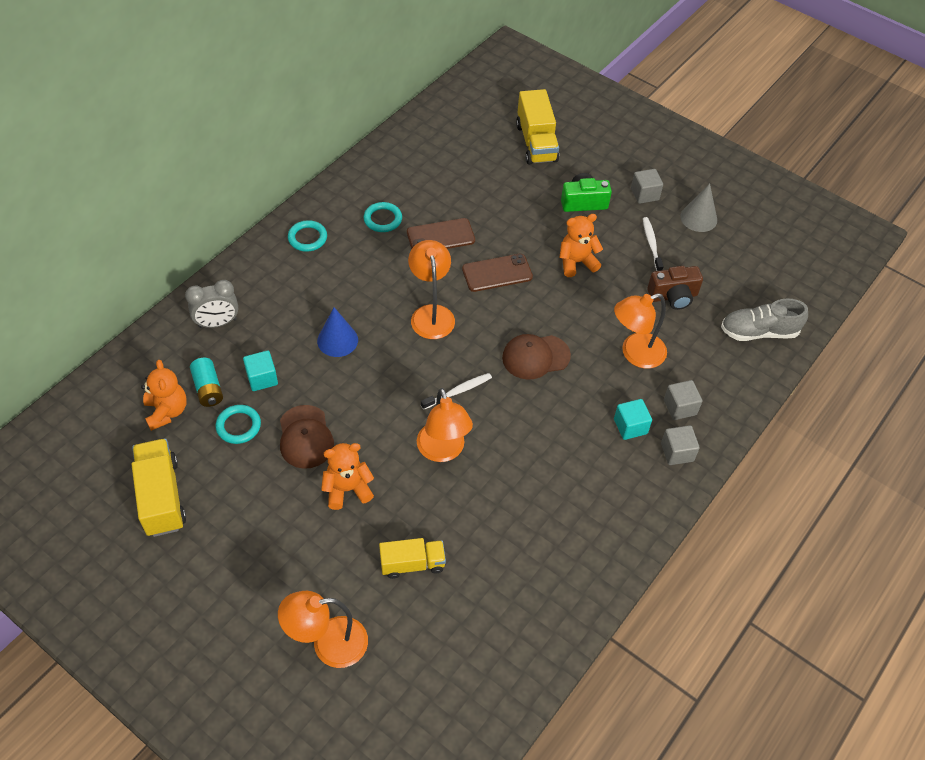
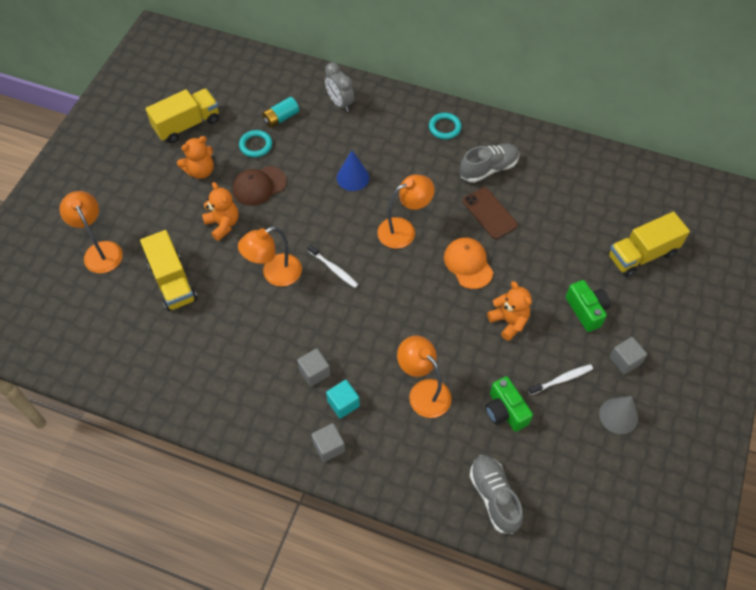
camera: 75 degrees right, 5 degrees up
(167, 411) = (254, 103): orange teddy bear -> orange teddy bear (200, 171)
(262, 378) = (301, 144): turquoise cube -> none
(383, 219) = (488, 169): turquoise ring -> grey shoe
(412, 564) = (172, 282): yellow truck -> yellow truck, size x1.52
(497, 273) = (468, 264): brown phone -> orange cap
(535, 357) = (389, 315): brown cap -> none
(673, 296) = (505, 411): brown camera -> green camera
(680, 407) = (378, 440): grey cube -> grey cube (314, 372)

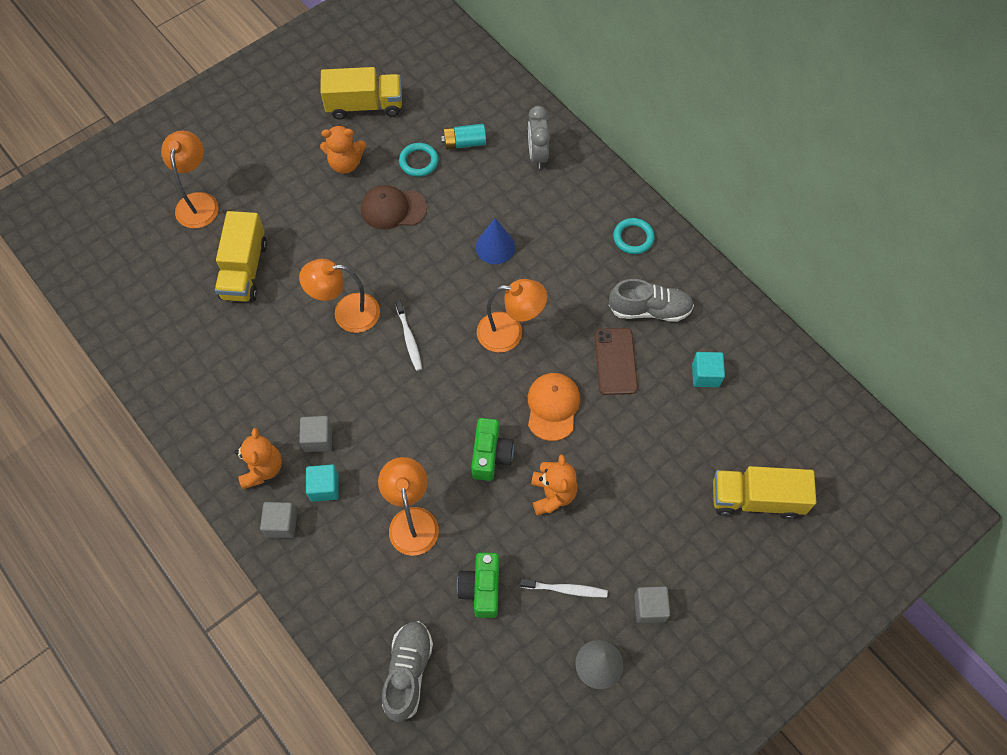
camera: 30 degrees right, 5 degrees up
(223, 224) = (331, 233): orange teddy bear -> orange teddy bear (262, 468)
(554, 193) = (705, 375): none -> turquoise cube
(586, 310) = (646, 528): green camera -> green camera (490, 455)

